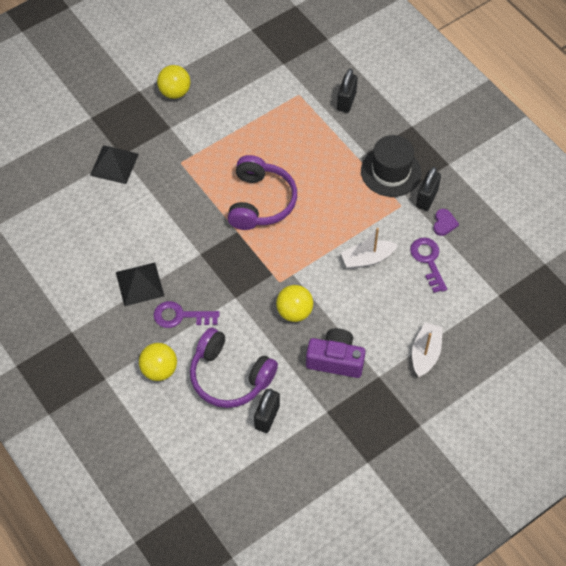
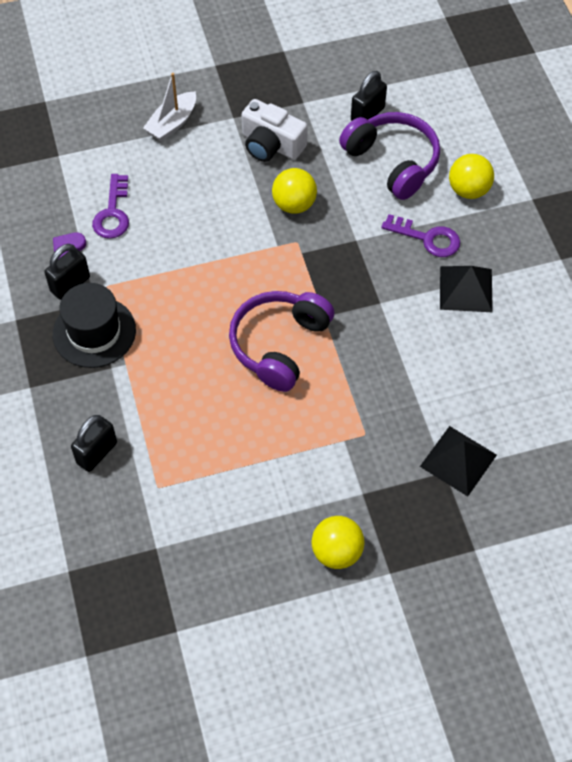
camera: 160 degrees left, 0 degrees up
(335, 360) = (271, 145): purple camera -> white camera
(367, 259) = (182, 236): white boat -> none

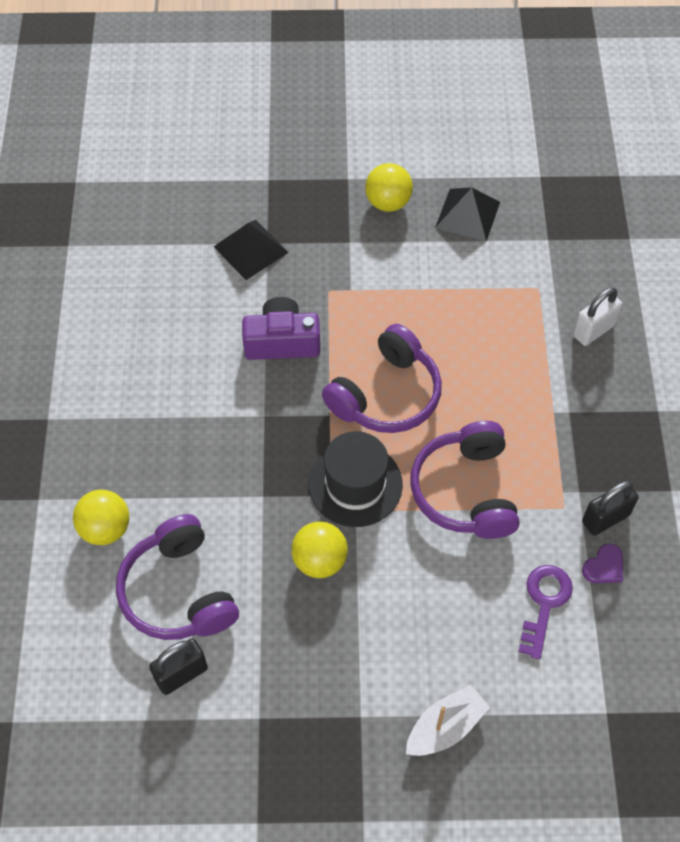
camera: 165 degrees left, 0 degrees up
(94, 332) = (583, 455): black hat -> black hat (355, 484)
(97, 453) = (593, 330): black padlock -> white padlock
(191, 280) = (465, 491): none -> purple headphones
(271, 145) = (322, 657): white camera -> none
(390, 372) = (282, 341): none -> purple camera
(427, 238) = (181, 478): purple key -> none
(466, 289) = (166, 409): black pyramid -> black pyramid (467, 214)

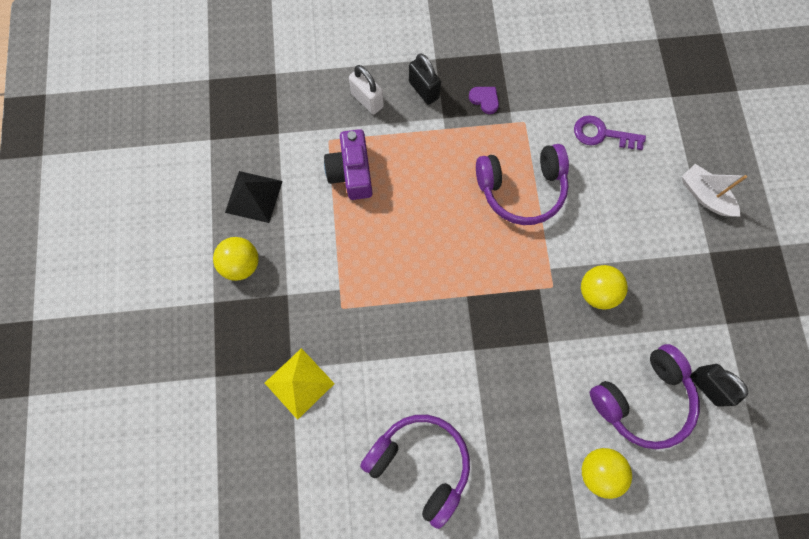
camera: 95 degrees left, 15 degrees up
(250, 249) = (299, 383): black pyramid -> yellow pyramid
(282, 341) = (398, 343): purple camera -> purple camera (351, 172)
(355, 484) = (527, 270): black hat -> none
(386, 395) = (443, 252): purple headphones -> purple headphones (420, 463)
(604, 566) = (567, 96): purple heart -> purple heart (484, 100)
(605, 518) = (529, 94): black padlock -> black padlock (424, 90)

